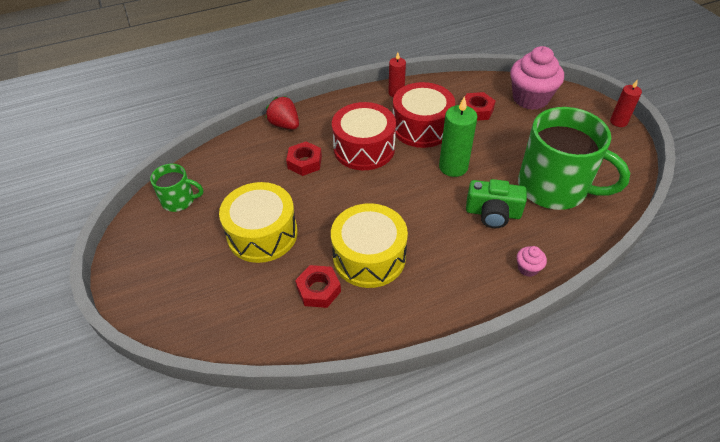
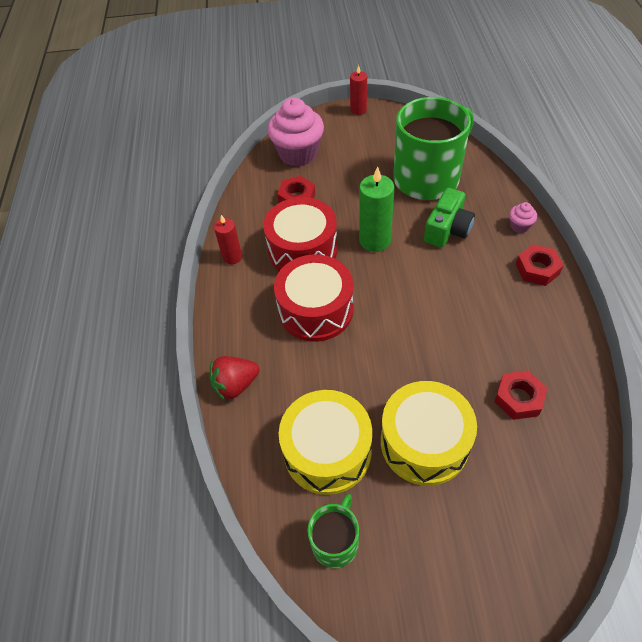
camera: 70 degrees left, 5 degrees up
(304, 162) = (316, 375): red nut -> red nut (537, 269)
(369, 257) = (482, 342): yellow drum -> yellow drum (327, 451)

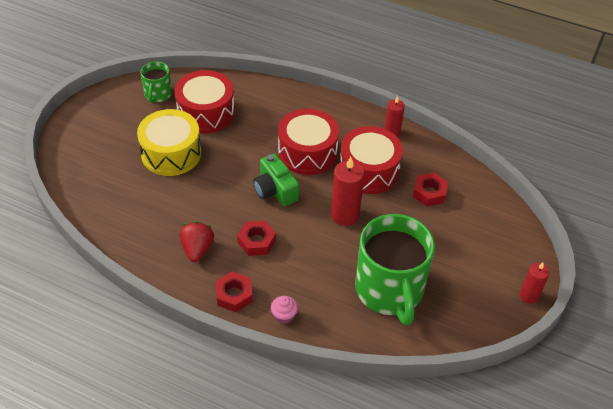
camera: 115 degrees right, 5 degrees down
(235, 385) = (283, 95): red strawberry -> red strawberry (197, 249)
(298, 154) = (488, 219): pink cupcake -> none
(327, 451) = (206, 113): yellow drum -> red drum
(335, 541) = (157, 94): green mug -> green mug turned 45 degrees clockwise
(375, 240) = (345, 215): green candle -> red candle
(447, 229) = (320, 266): green camera -> green camera (275, 190)
(518, 398) = (153, 212): red nut -> red nut (256, 241)

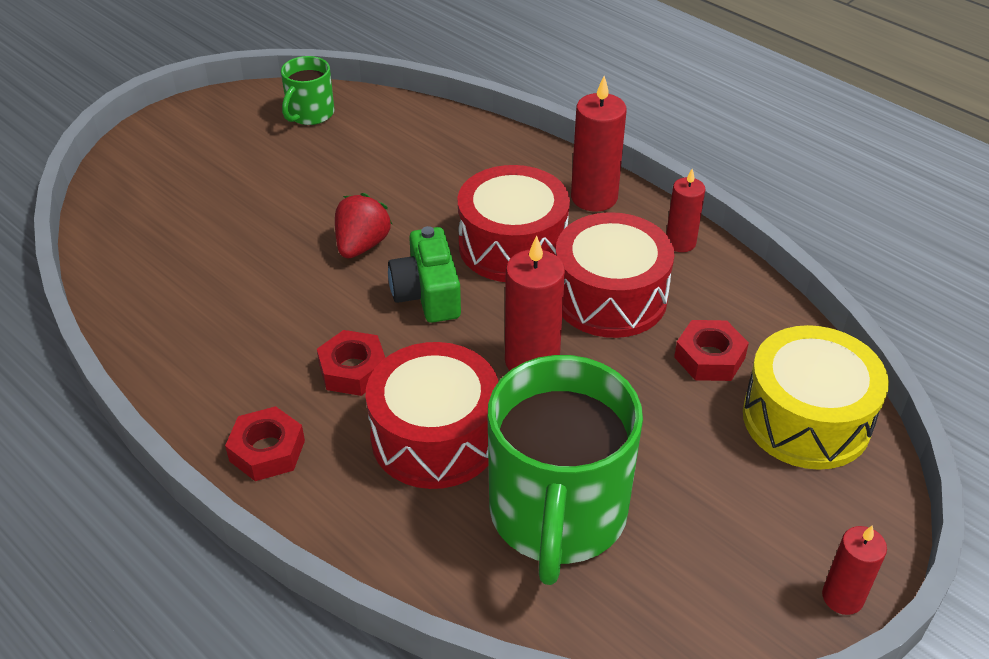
camera: 20 degrees right, 5 degrees down
(171, 153) = (284, 202): yellow drum -> yellow drum (806, 419)
(197, 249) = (245, 359): red strawberry -> red strawberry (362, 245)
(206, 113) = (372, 154): red drum -> red drum (435, 437)
(284, 316) = (337, 510): pink cupcake -> none
(337, 115) = (594, 197): none -> red candle

